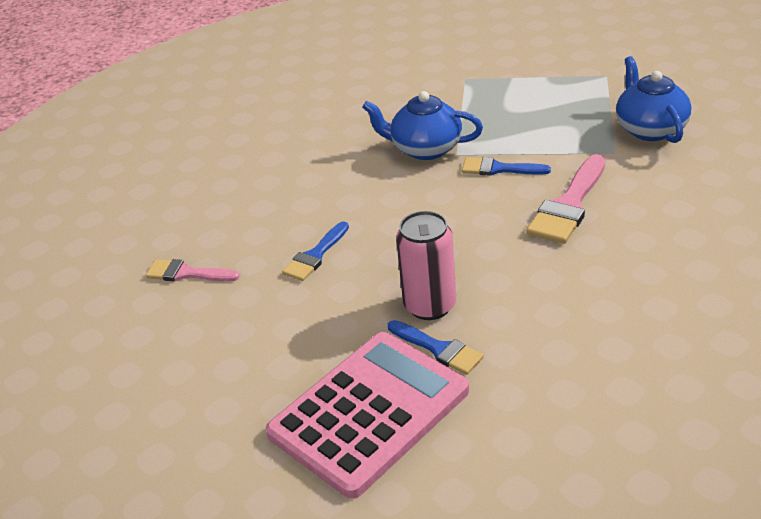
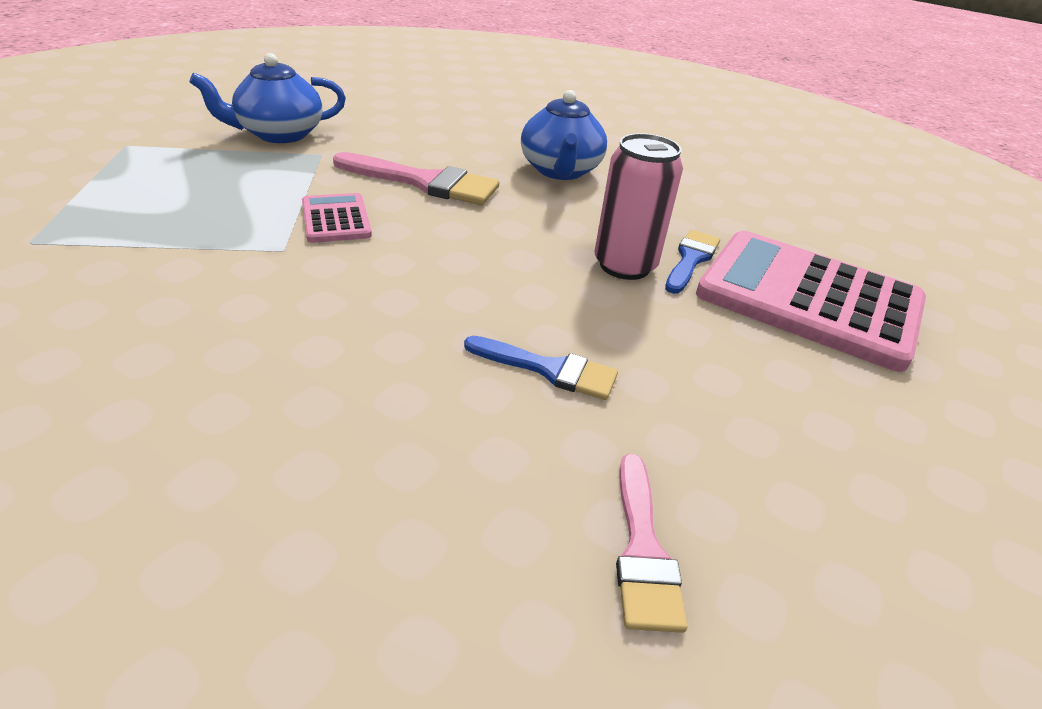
camera: 110 degrees left, 0 degrees up
(425, 149) = (256, 276): blue teapot -> blue teapot (560, 171)
(499, 169) = (336, 219): blue brush -> pink calculator

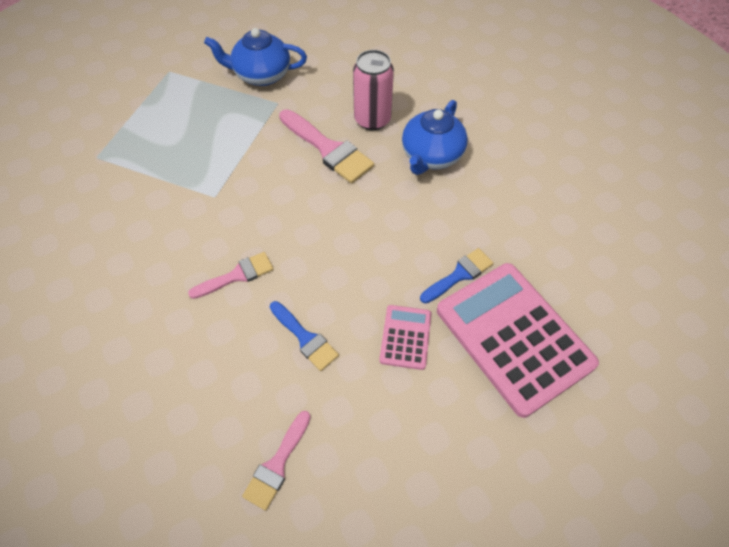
camera: 30 degrees right, 20 degrees up
(336, 219) = (255, 175): pink calculator -> pink calculator (405, 337)
(382, 325) = (237, 275): none -> pink brush
(624, 265) = (408, 268): pink can -> pink can (372, 119)

